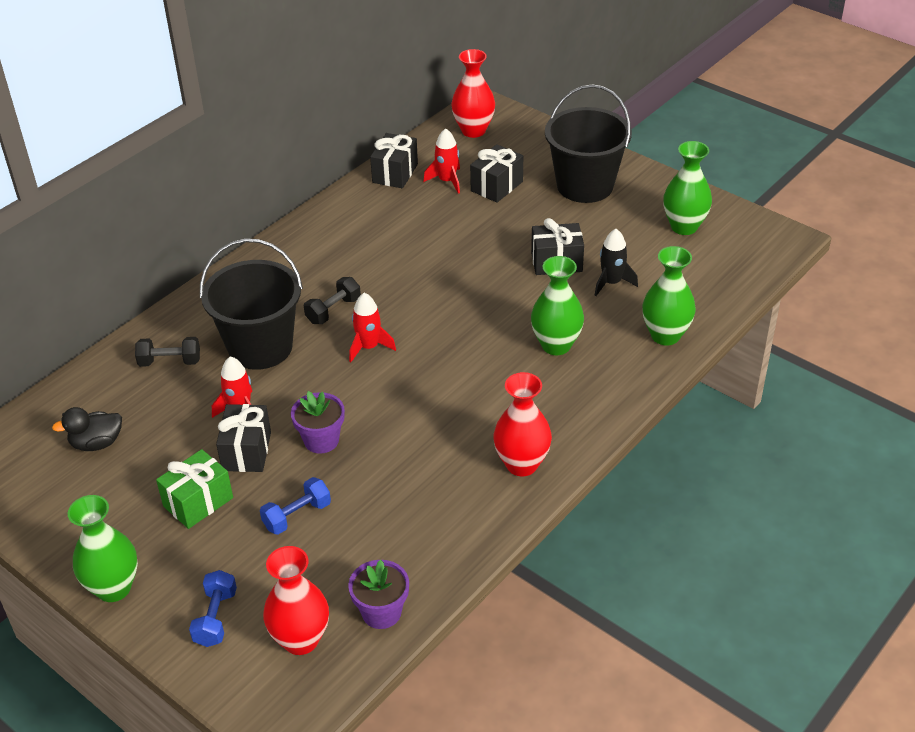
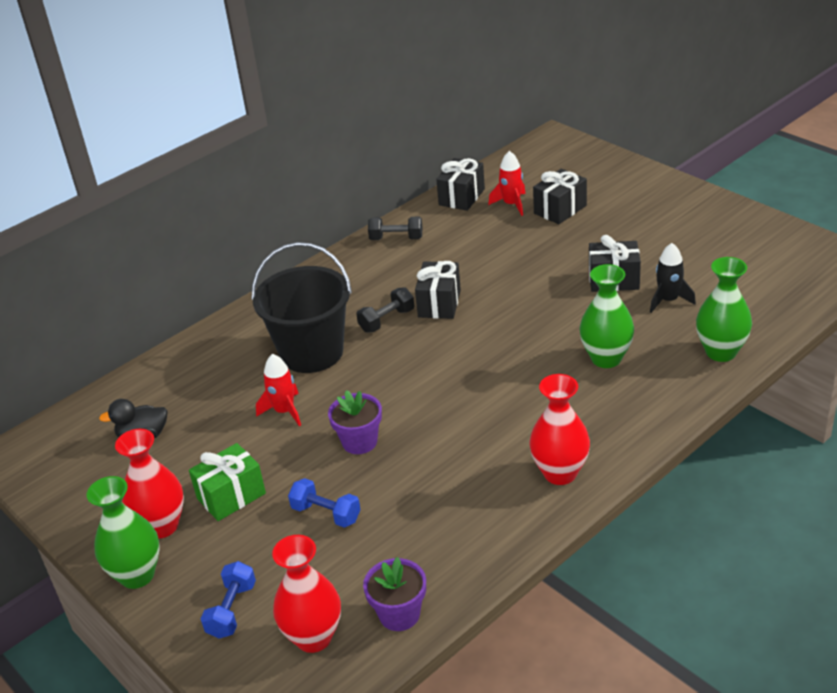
camera: 10 degrees right, 5 degrees down
(170, 362) = (224, 363): black dumbbell -> black dumbbell (396, 238)
(247, 451) = (285, 449): black gift -> black gift (439, 303)
(297, 516) = (326, 514): blue dumbbell -> blue dumbbell turned 60 degrees clockwise
(369, 347) = (417, 355): red rocket -> none
(473, 130) = (542, 159): red vase -> red vase (162, 526)
(585, 186) = (648, 210): black bucket -> none
(684, 227) = (747, 249): green vase -> none

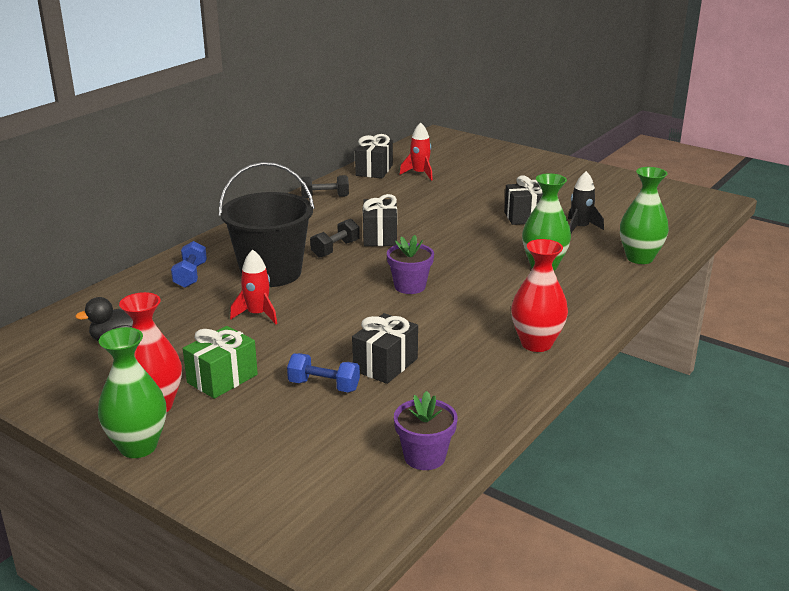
camera: 15 degrees left, 10 degrees down
(232, 610) = (249, 467): blue dumbbell -> blue dumbbell (190, 275)
(313, 637) = (343, 482): red vase -> none
(359, 442) = (339, 332): purple flower pot -> purple flower pot (410, 286)
(560, 209) = (463, 176): black gift -> black gift (385, 365)

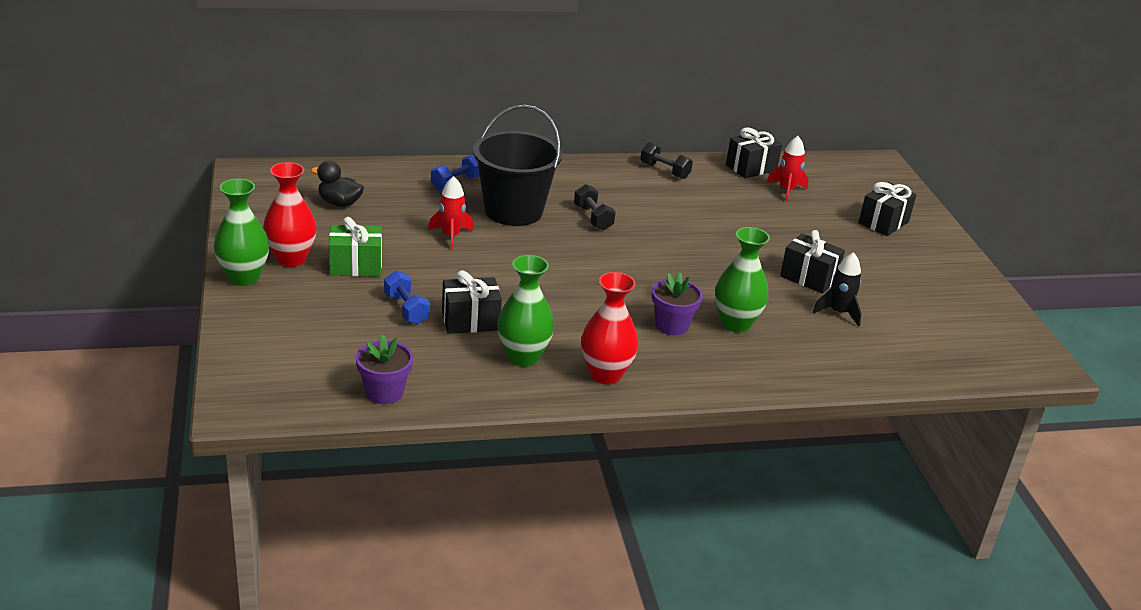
camera: 40 degrees right, 5 degrees up
(335, 249) = (593, 218): black dumbbell -> black dumbbell turned 75 degrees clockwise
(380, 236) = (646, 226): black gift -> black gift (883, 222)
(410, 286) = (594, 277): purple flower pot -> purple flower pot (672, 325)
(639, 258) = (839, 367): green vase -> green vase (523, 357)

